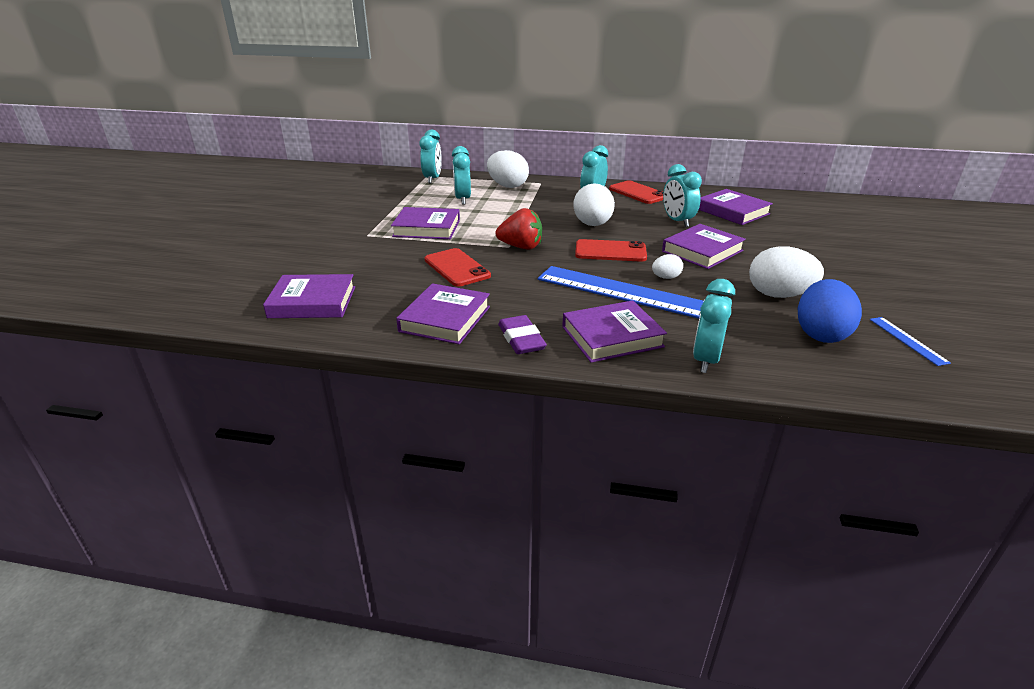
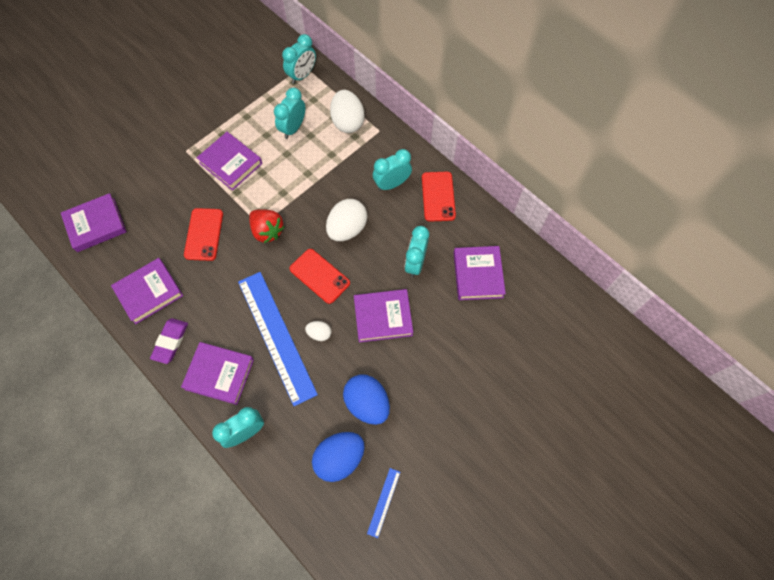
camera: 35 degrees right, 35 degrees up
(312, 302) = (96, 225): purple book -> purple book turned 60 degrees counterclockwise
(778, 295) = (367, 403): white egg -> blue egg

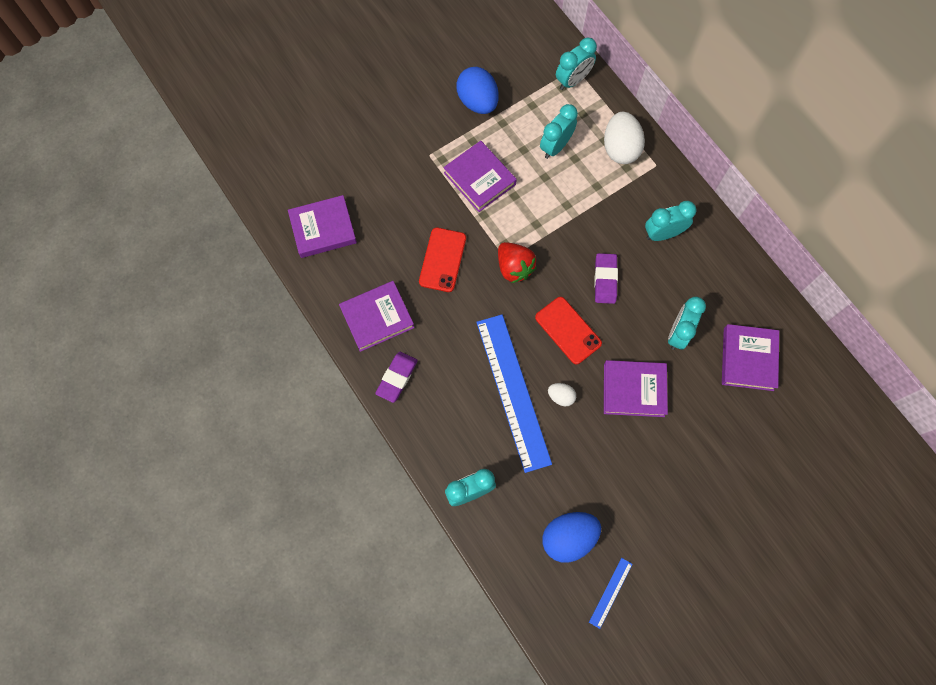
camera: 10 degrees right, 5 degrees up
(219, 374) = (447, 423): purple book -> none
(347, 229) = (605, 280): white egg -> purple eraser
(367, 403) = (605, 483): blue egg -> blue egg (477, 102)
(438, 196) = (715, 257): red phone -> none

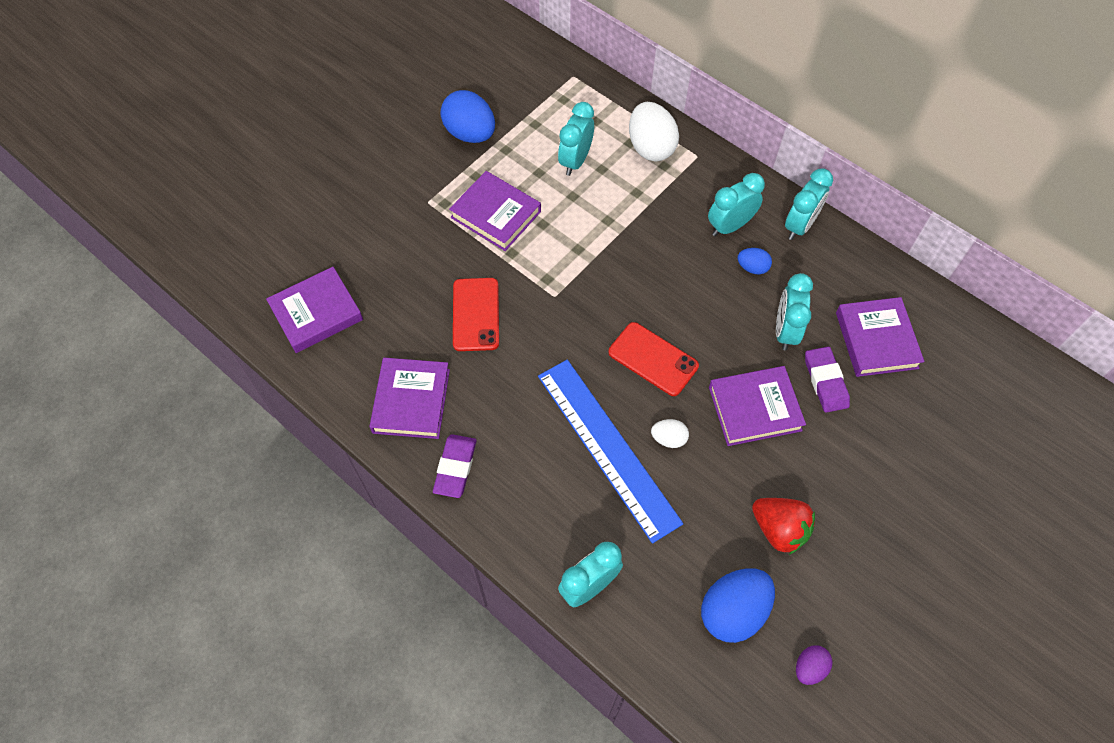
camera: 15 degrees left, 10 degrees down
(377, 317) = (411, 401): purple book -> purple book turned 45 degrees counterclockwise
(514, 267) = (566, 303): red strawberry -> red strawberry (779, 529)
(573, 80) = (574, 89): turquoise clock -> turquoise clock (799, 226)
(605, 280) = (679, 291): purple eraser -> purple eraser (825, 381)
(610, 593) = (809, 668): blue ruler -> purple egg
(669, 274) = (752, 268): none -> blue egg

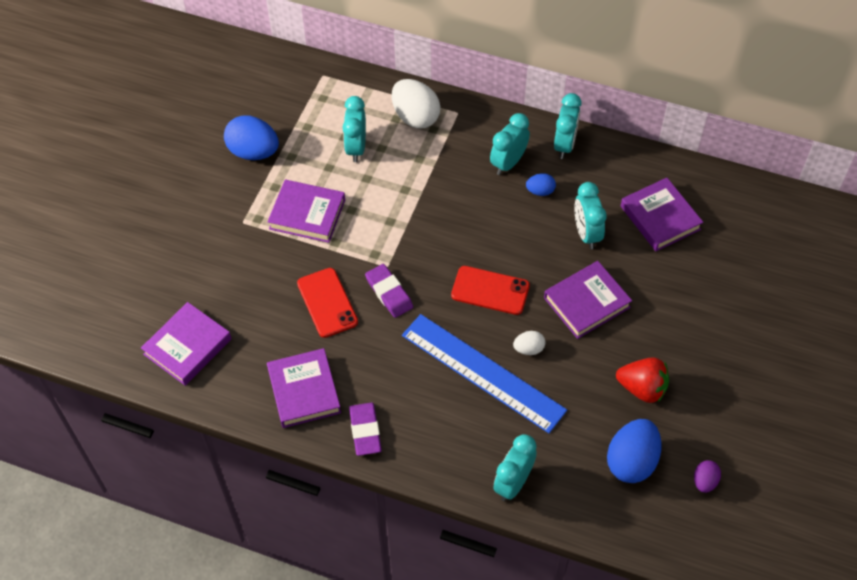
camera: 20 degrees left, 5 degrees down
(825, 381) = (633, 263): purple eraser -> purple eraser (389, 293)

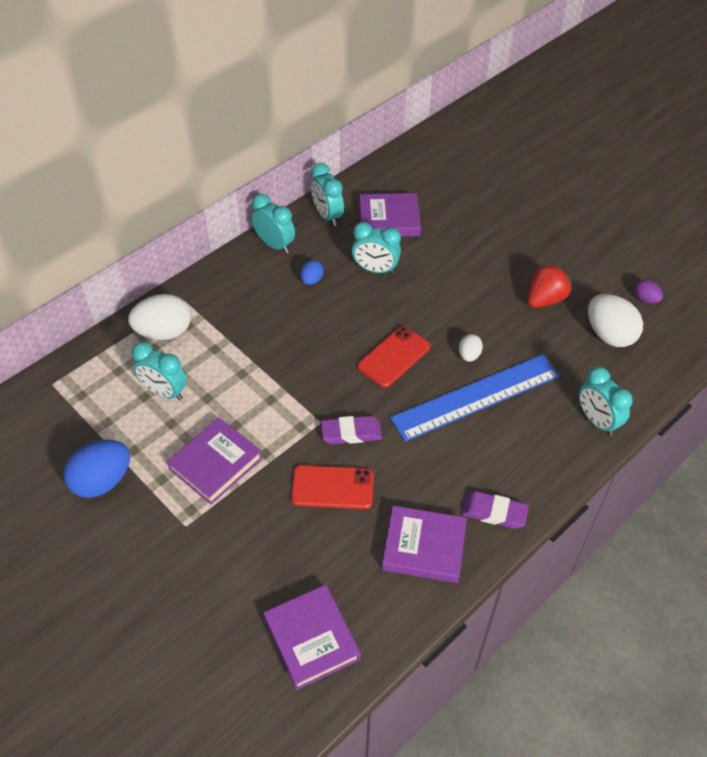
camera: 65 degrees left, 5 degrees down
(508, 163) = (266, 288): turquoise clock -> turquoise clock (327, 216)
(586, 302) = (444, 298): purple book -> none
(631, 461) = (609, 335): blue egg -> white egg

